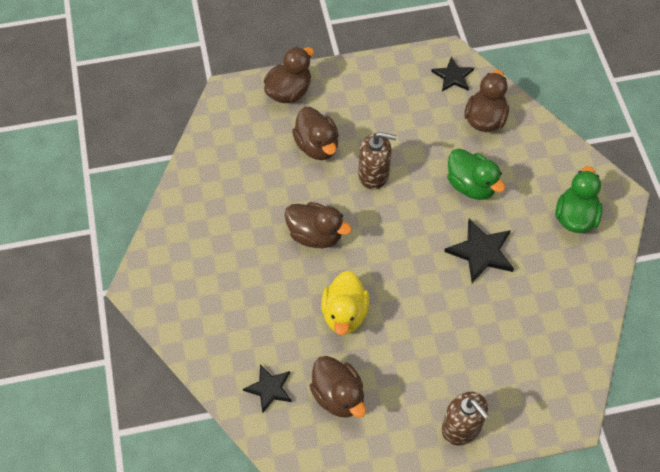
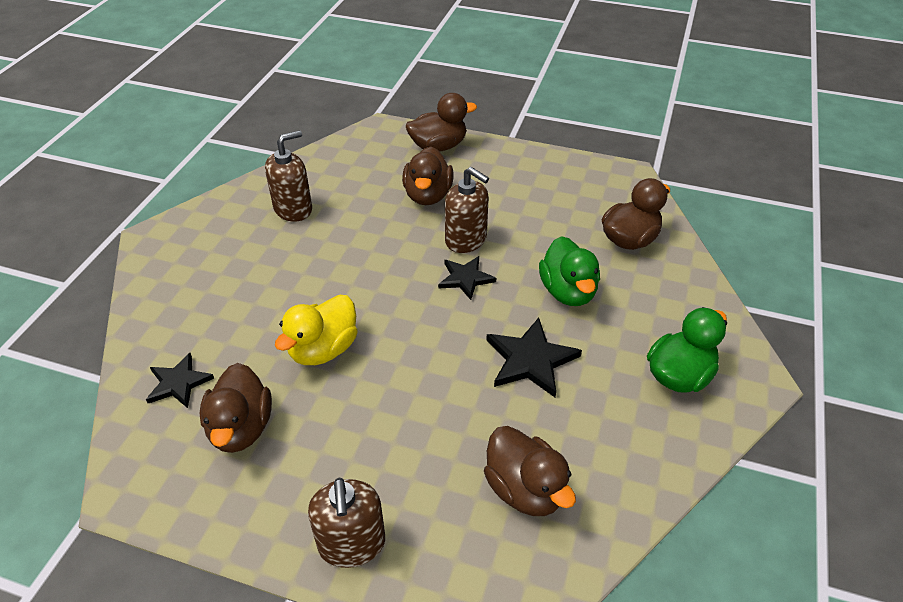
camera: 30 degrees right, 15 degrees down
(225, 208) = (293, 209): none -> brown soap dispenser
(315, 235) = (359, 266): brown duck -> brown duck (525, 489)
(453, 76) = (620, 192): black star -> black star (465, 278)

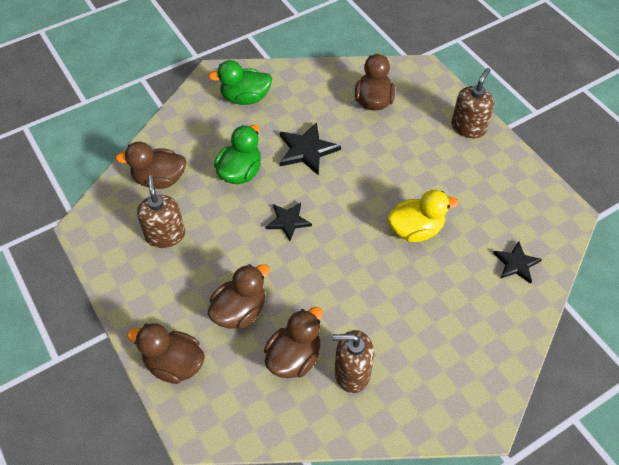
camera: 140 degrees left, 10 degrees up
(241, 428) = (492, 212): brown duck -> brown duck (294, 357)
(466, 240) = (256, 250): brown soap dispenser -> brown soap dispenser (165, 235)

